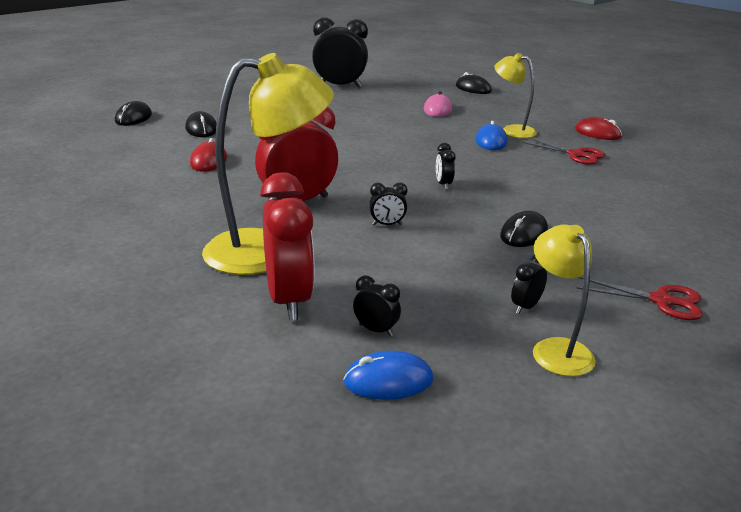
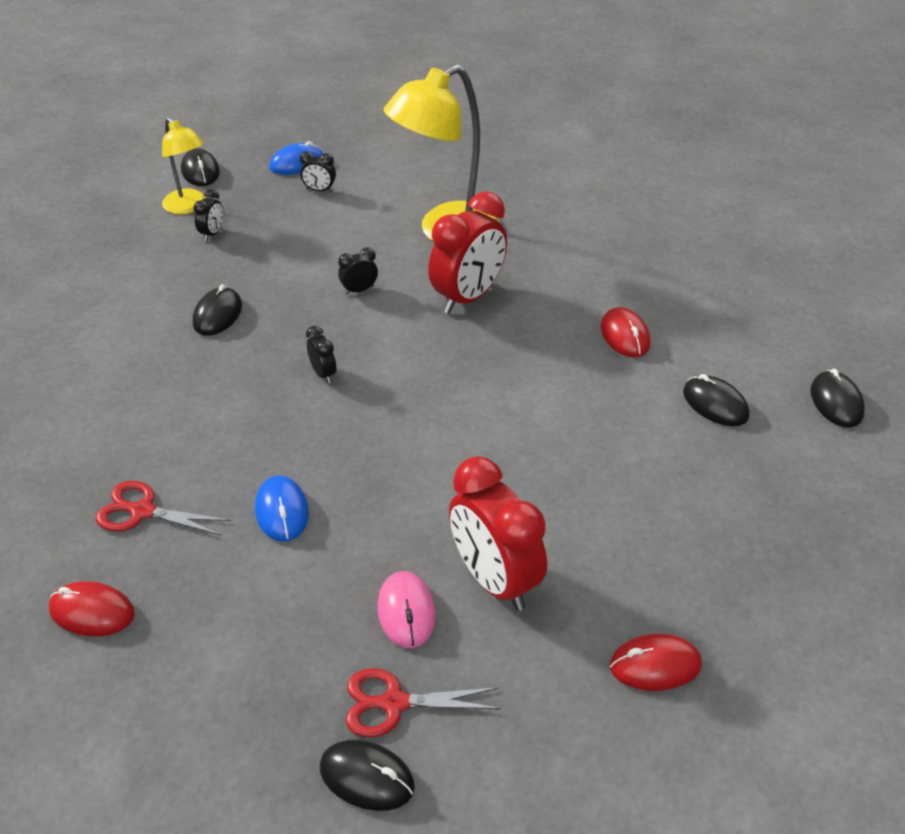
camera: 160 degrees right, 15 degrees up
(289, 300) = (394, 196): red clock -> red clock (494, 580)
(340, 86) = (655, 665): black clock -> red mouse
(512, 130) = (251, 566): yellow lamp -> none
(540, 405) = (200, 171): none -> black mouse
(661, 301) = (96, 267): red scissors -> red scissors (394, 703)

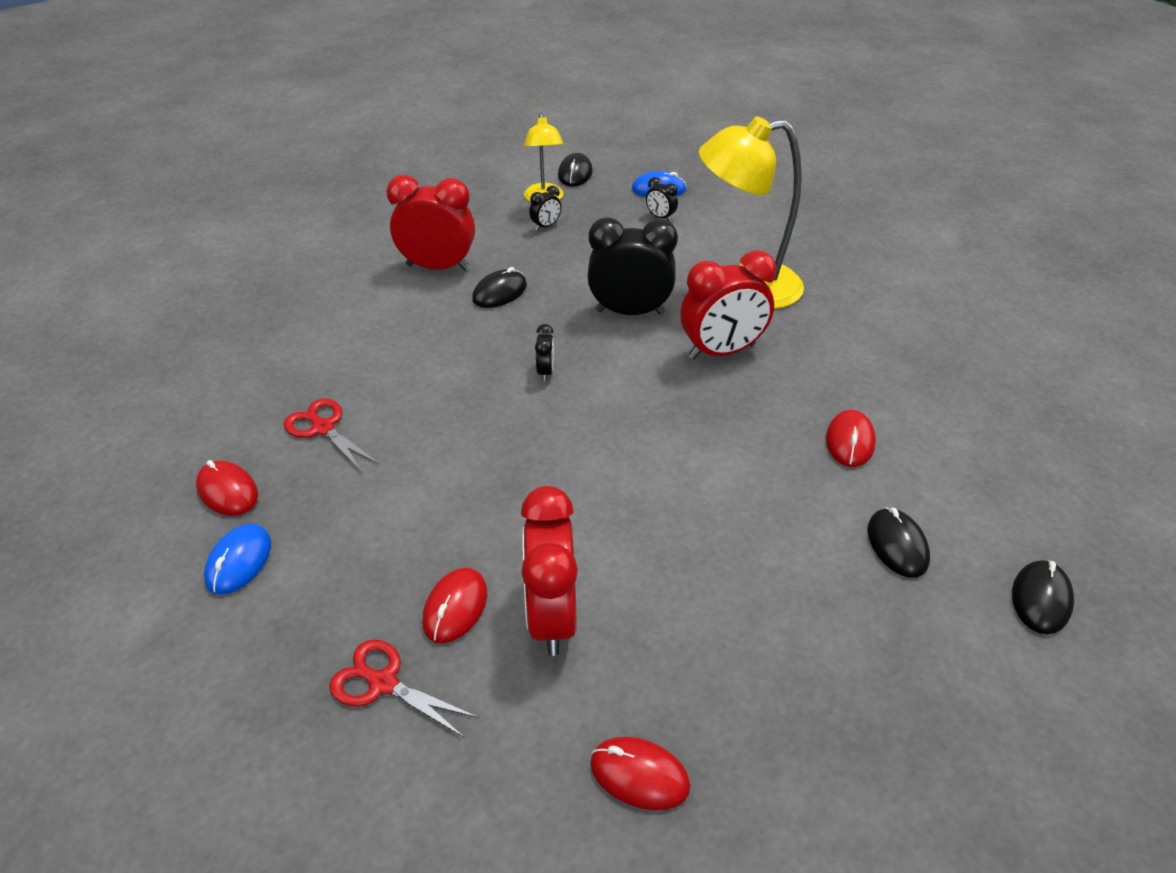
camera: 30 degrees right, 0 degrees up
(131, 311) = (438, 267): none -> red clock
(282, 511) = (424, 474): blue mouse -> blue mouse (239, 561)
(359, 290) = (630, 312): black clock -> black clock, size x2.27
(367, 777) = (312, 736): black mouse -> none
(406, 612) = (455, 607): pink mouse -> red mouse

